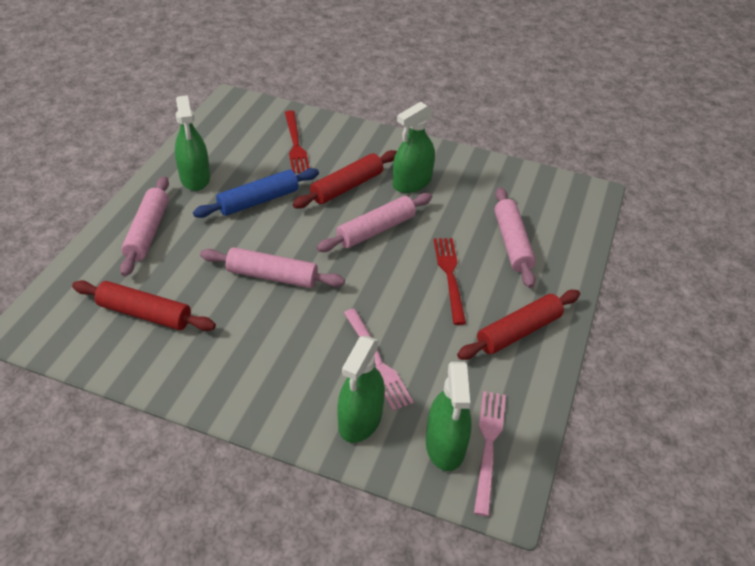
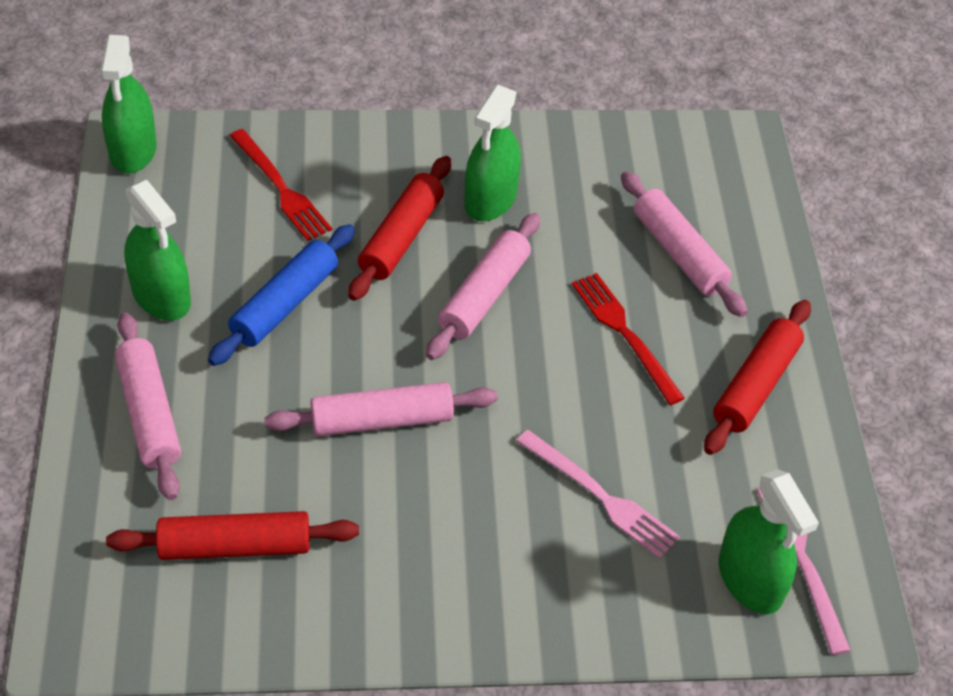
camera: 25 degrees left, 5 degrees up
(360, 420) = (626, 587): green spray bottle -> green spray bottle (133, 151)

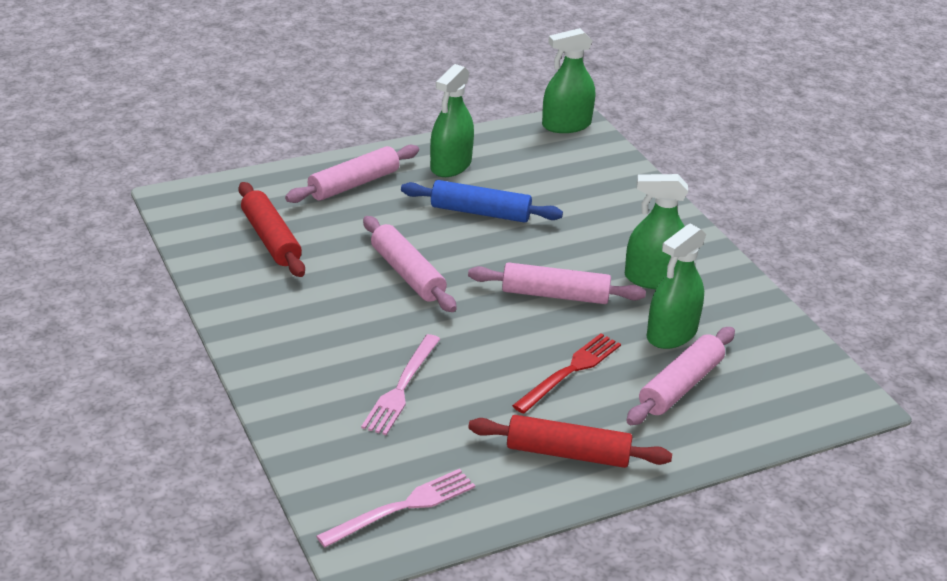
camera: 70 degrees right, 15 degrees down
(280, 188) = (583, 187): red fork -> none
(401, 237) = (581, 246): red rolling pin -> none
(750, 580) = (366, 480): green spray bottle -> green spray bottle (671, 334)

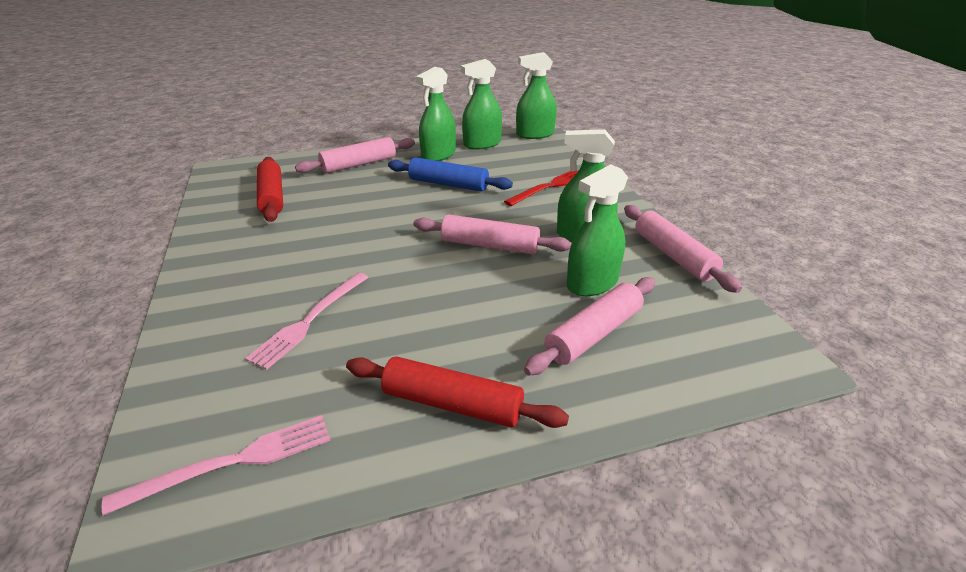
camera: 10 degrees right, 0 degrees up
(407, 274) = (367, 224): pink rolling pin -> pink rolling pin (673, 255)
(501, 144) = (482, 144): none -> green spray bottle
(570, 371) = (483, 313): red fork -> red fork (549, 187)

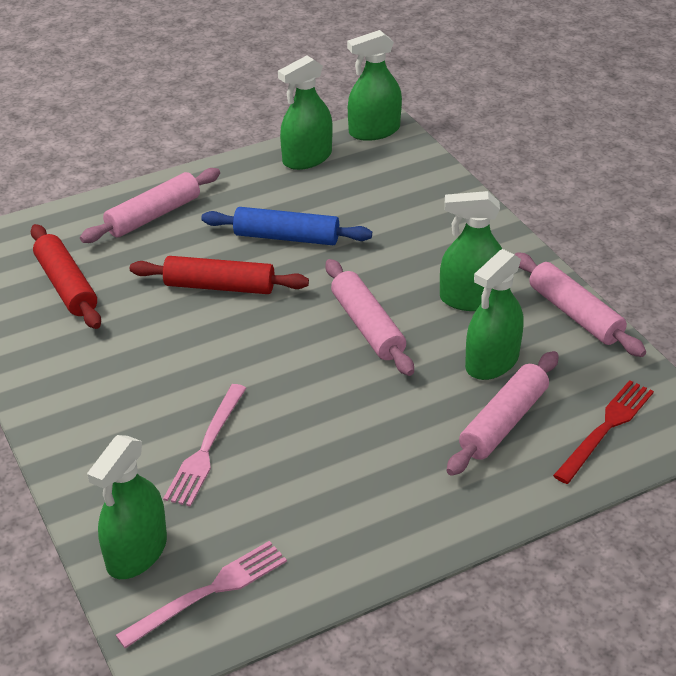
camera: 10 degrees left, 5 degrees up
(438, 155) = (255, 186): green spray bottle -> green spray bottle (137, 552)
(452, 404) = (386, 512): red rolling pin -> red rolling pin (219, 286)
(490, 245) = (367, 326): pink rolling pin -> pink rolling pin turned 60 degrees clockwise
(549, 187) = (416, 226): red fork -> red fork (606, 428)

